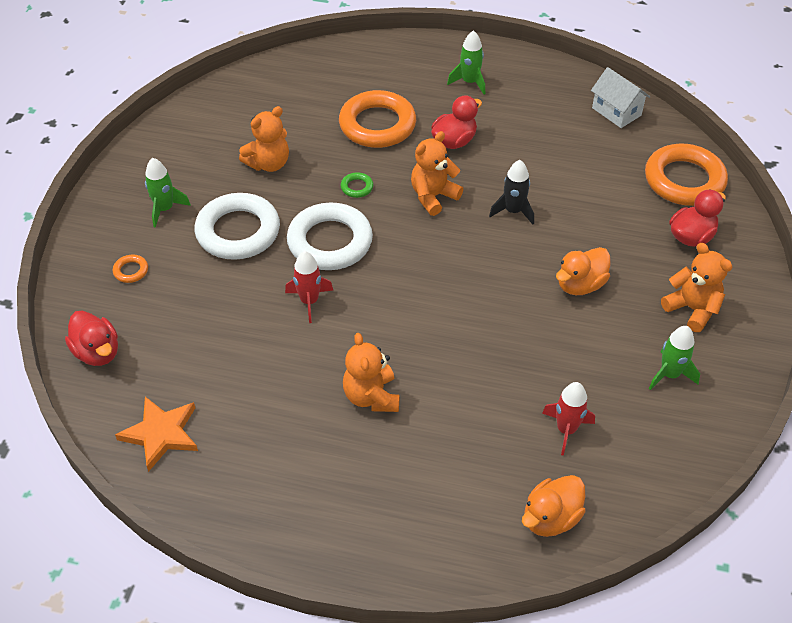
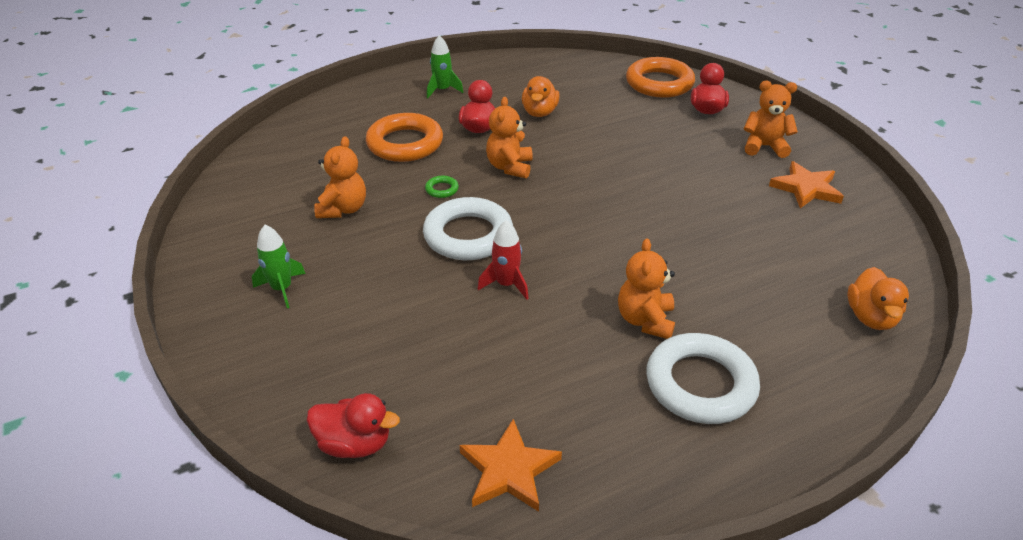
camera: 40 degrees left, 10 degrees down
(131, 271) = (306, 355): orange ring -> none
(238, 231) = (377, 269): white ring -> white ring (700, 384)
(371, 396) = (645, 320): orange teddy bear -> orange teddy bear turned 60 degrees clockwise
(513, 211) = (579, 149): black rocket -> none
(566, 429) = (798, 257): red rocket -> none
(580, 285) = (682, 168): orange duck -> orange duck (539, 112)
(616, 112) = (566, 66): white house -> none
(669, 374) = (806, 188): green rocket -> orange star

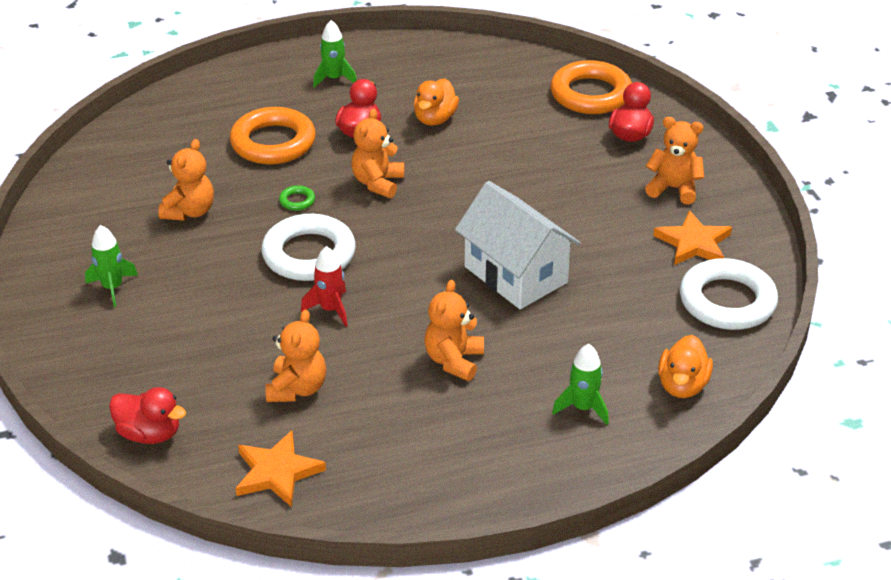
camera: 10 degrees right, 0 degrees up
(500, 370) = (297, 388): none -> orange teddy bear
(666, 232) = (515, 274): none -> white house
(700, 384) = (480, 425): white ring -> white ring (727, 301)
(791, 352) = (583, 407): none -> green rocket

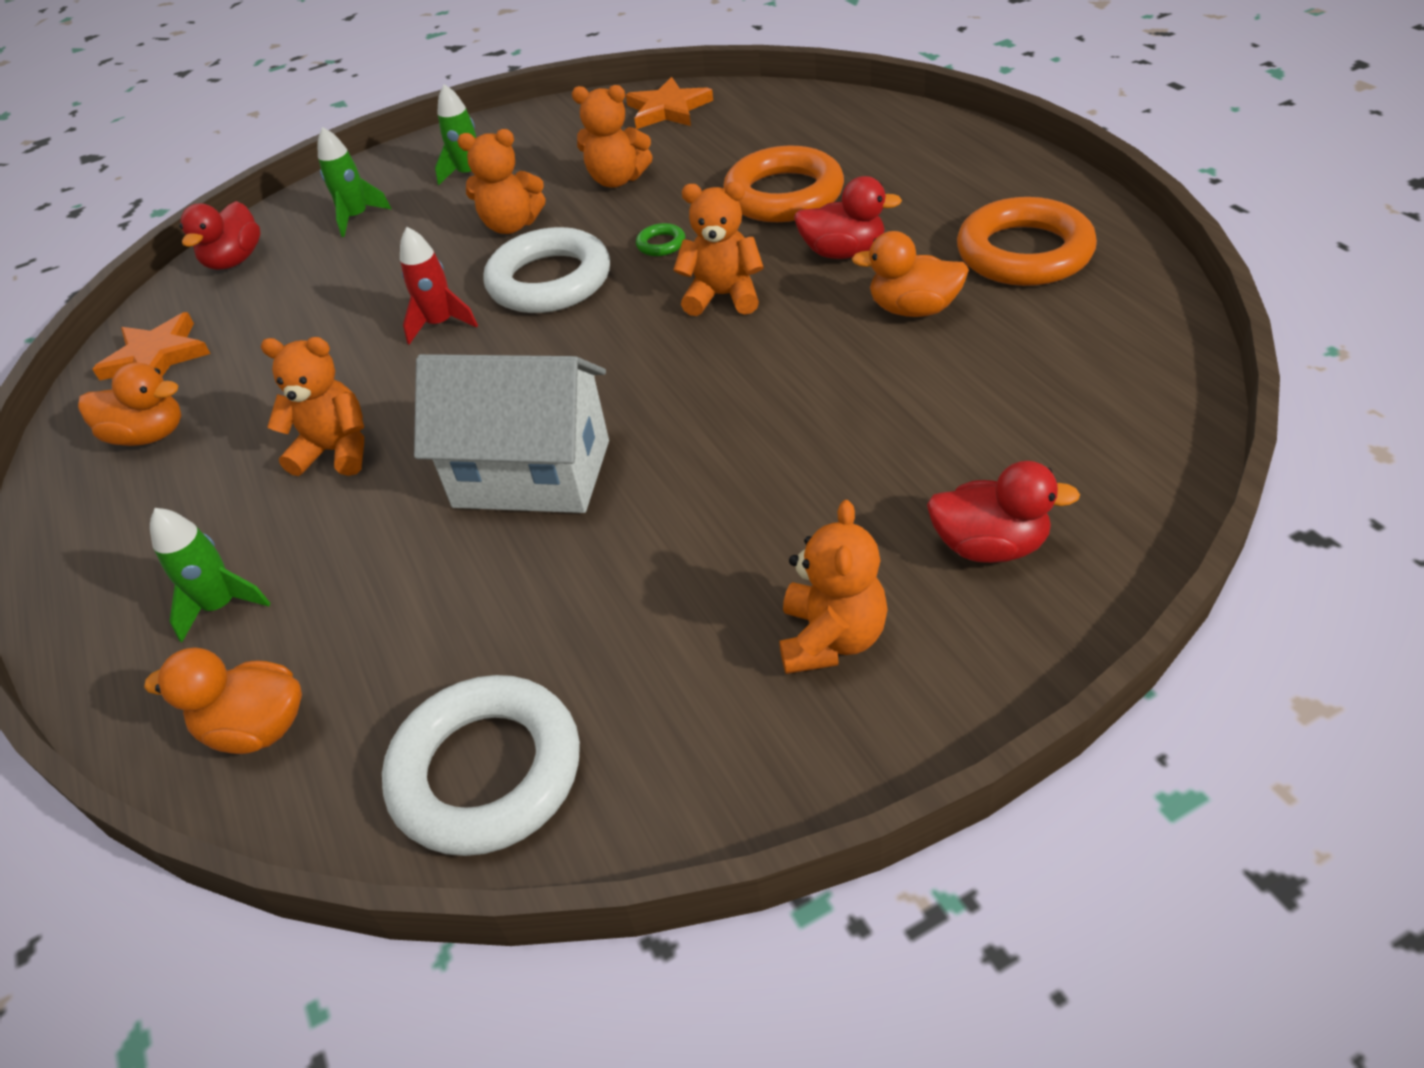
camera: 85 degrees right, 5 degrees up
(297, 388) = (294, 335): orange teddy bear -> orange teddy bear (511, 225)
(334, 79) = (967, 200): green rocket -> green rocket (357, 218)
(386, 464) = (149, 435): none -> orange duck
(515, 274) = (532, 474): white house -> white house turned 60 degrees clockwise
(590, 94) = (1101, 467): orange ring -> orange ring (1024, 253)
(693, 243) = (660, 694): orange star -> orange star (668, 109)

